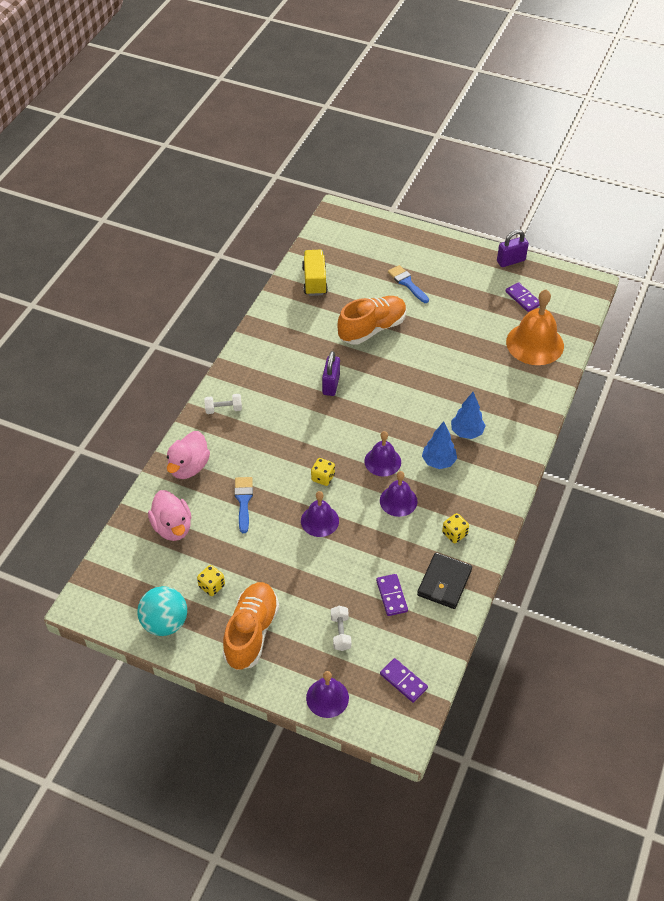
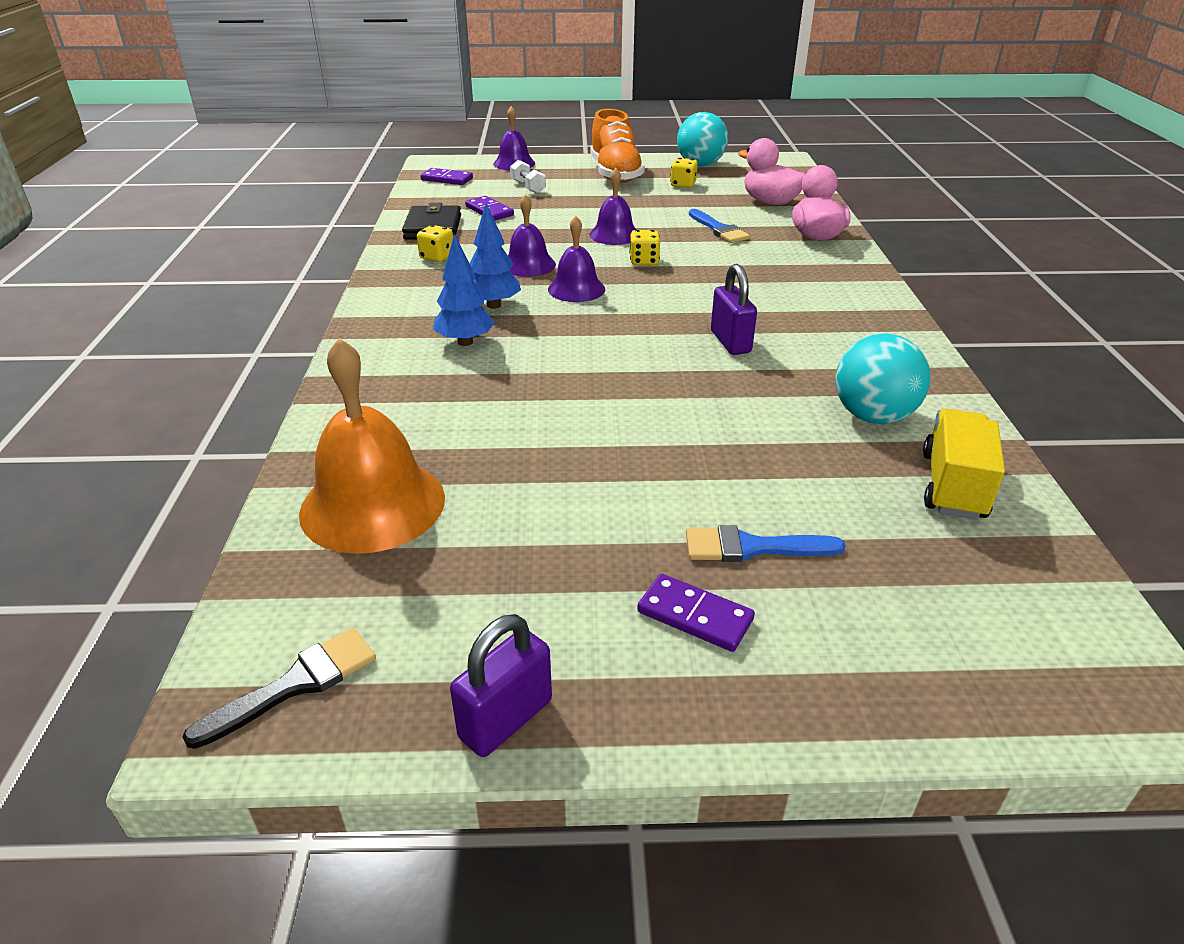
camera: 155 degrees right, 15 degrees down
(223, 409) = (848, 284): white dumbbell -> none
(310, 319) = (873, 416): none -> turquoise ball
(314, 281) = (953, 485): yellow truck -> yellow truck turned 135 degrees counterclockwise
(372, 329) = (741, 433): orange shoe -> none
(407, 283) = (752, 547): blue brush -> blue brush turned 150 degrees clockwise
(522, 298) = (431, 605): purple domino -> purple domino (695, 615)
(568, 288) = (296, 684): none -> black brush

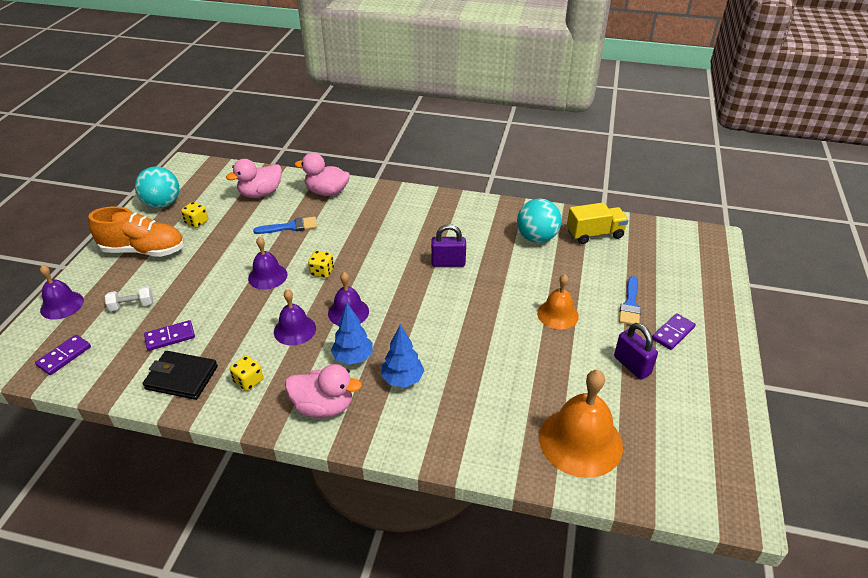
camera: 75 degrees left, 5 degrees up
(296, 684) = (716, 478): black brush -> none
(407, 301) = (323, 406): none -> pink duck
(506, 719) = (732, 403): purple padlock -> purple padlock (632, 365)
(668, 458) = (557, 314): none -> orange bell
(953, 485) = (594, 234): yellow truck -> yellow truck turned 135 degrees clockwise

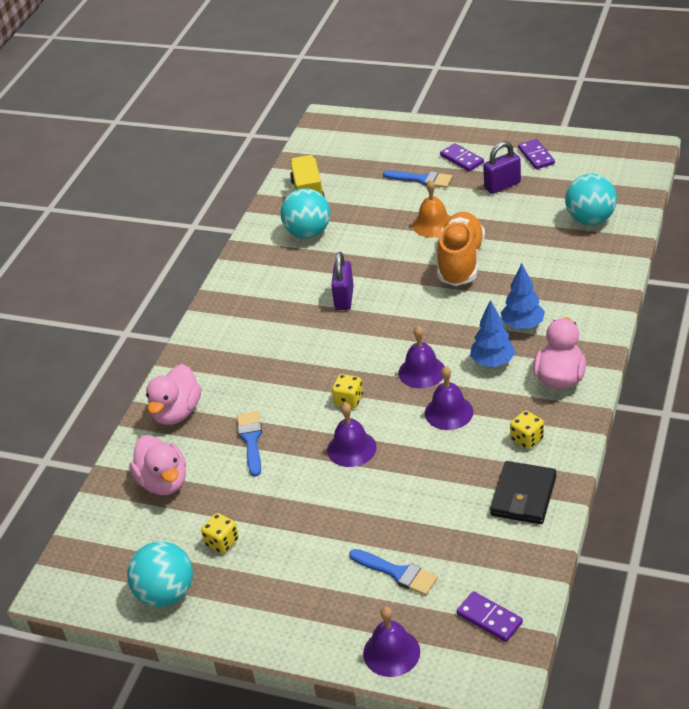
camera: 80 degrees left, 0 degrees up
(132, 305) = (397, 573): white dumbbell -> blue brush
(144, 250) = (280, 589): orange shoe -> orange shoe (460, 262)
(170, 337) = (457, 521): purple domino -> purple domino (536, 156)
(580, 441) = (590, 219): orange bell -> turquoise ball

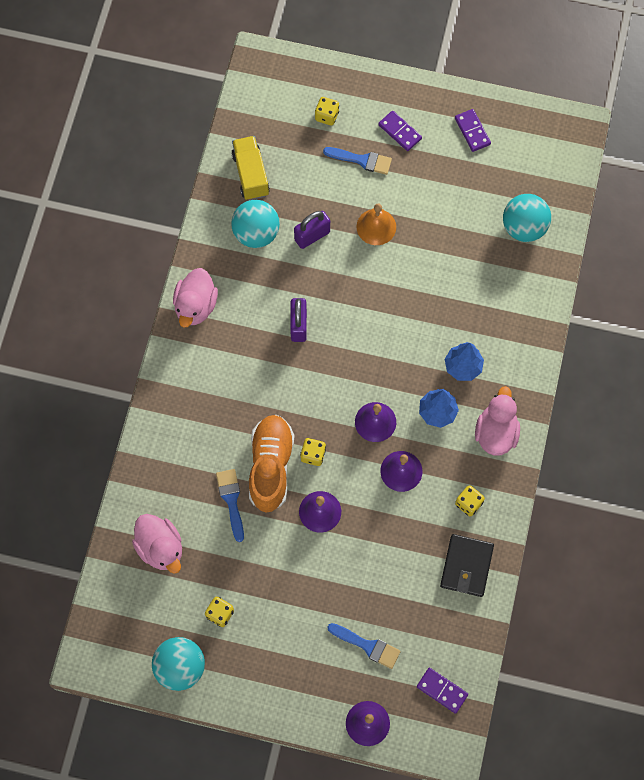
camera: 10 degrees left, 30 degrees up
(176, 412) = (160, 466): pink duck -> pink duck (196, 306)
(389, 152) = (327, 116): none -> yellow dice
(460, 262) = (404, 280): orange shoe -> orange shoe (271, 466)
(502, 185) = (440, 174): purple padlock -> purple padlock (312, 236)

